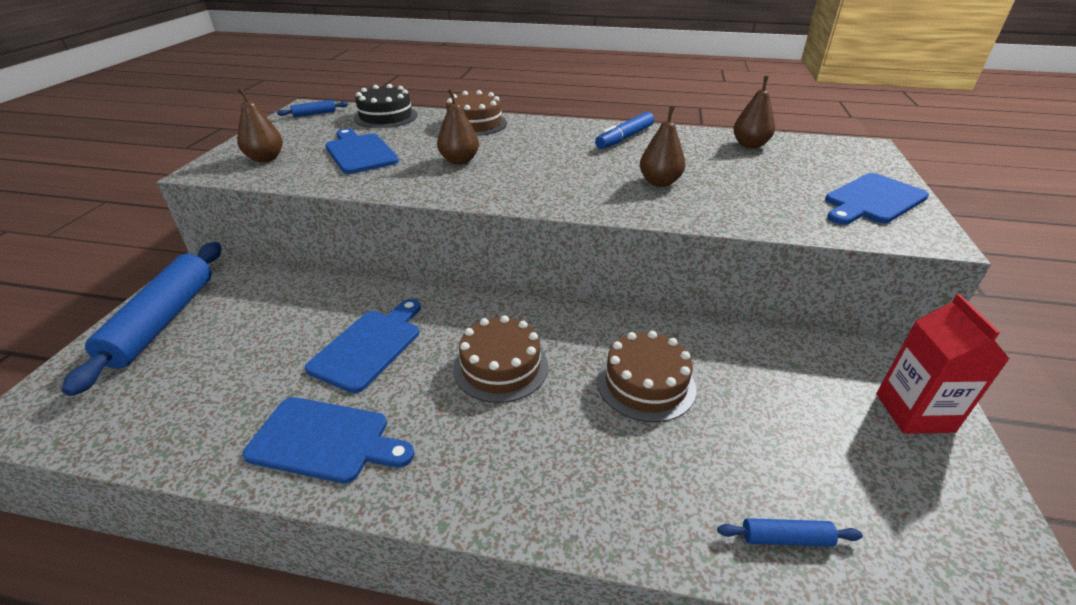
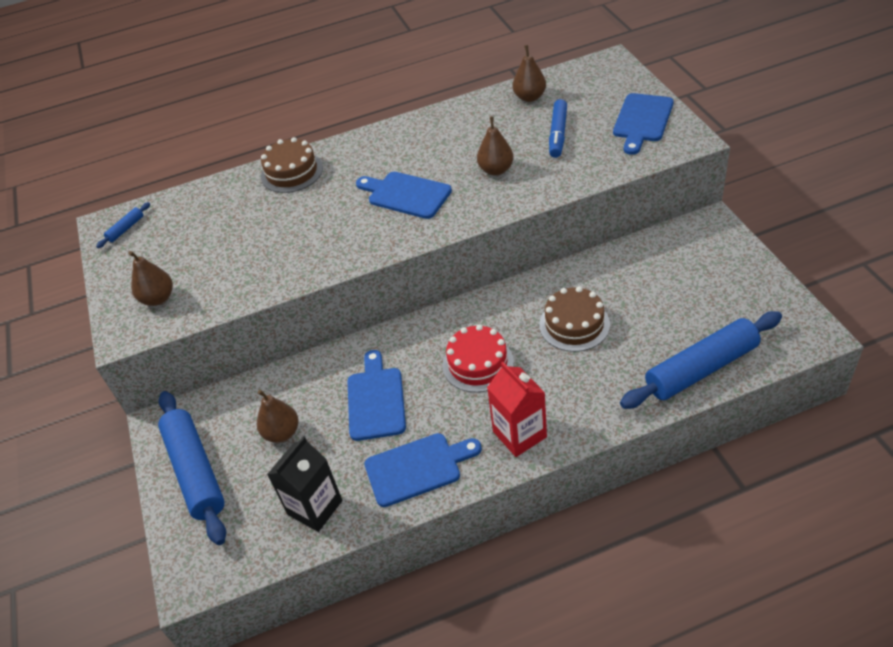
camera: 25 degrees left, 10 degrees up
(193, 417) = (315, 507): none -> black carton
(360, 152) = (232, 252): blue cutting board -> blue cutting board (406, 194)
(386, 116) = (200, 200): black cake -> none
(459, 161) = (327, 220): brown pear -> brown pear (282, 433)
(500, 367) = (478, 363): brown cake -> red cake
(624, 138) = (431, 132): blue marker -> blue marker (558, 134)
(786, 538) = (701, 369): blue rolling pin -> blue rolling pin, size x2.42
(914, 412) = (727, 260): red carton -> red carton (519, 434)

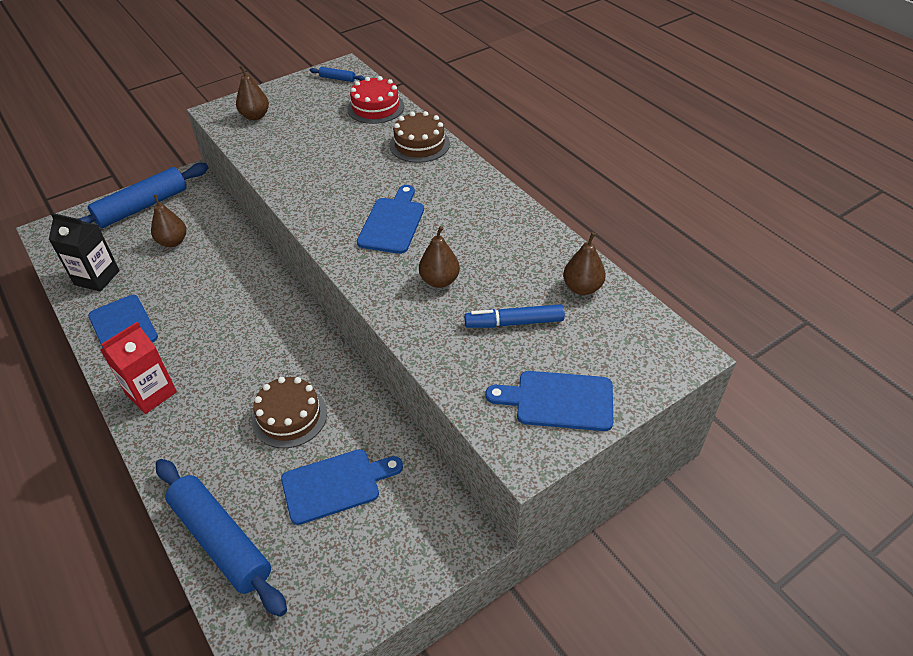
camera: 70 degrees right, 0 degrees up
(376, 400) = (201, 288): blue cutting board -> blue cutting board (336, 485)
(478, 363) = (239, 348): red cake -> red cake (375, 107)

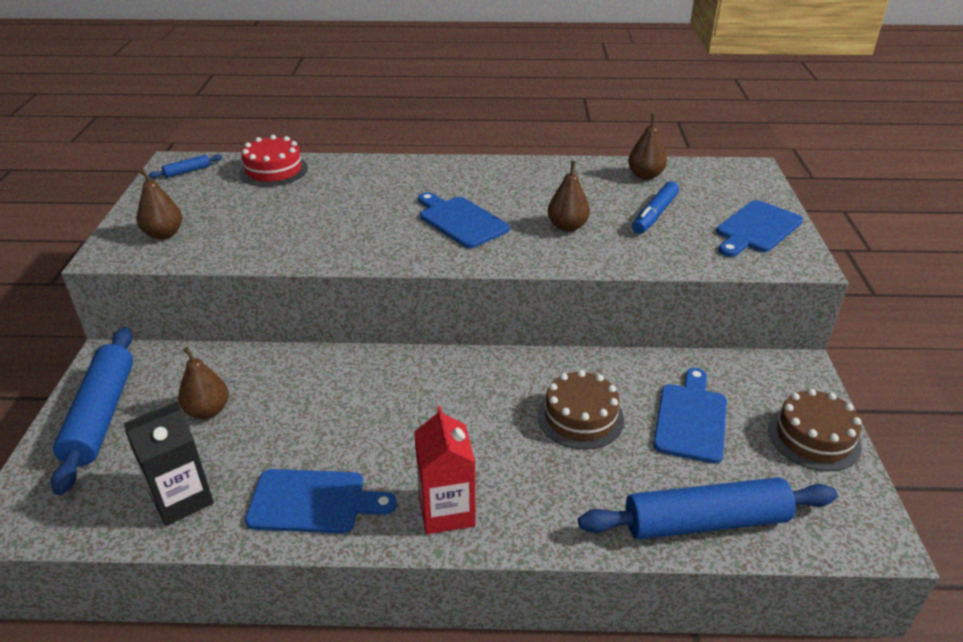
camera: 55 degrees left, 10 degrees down
(419, 144) = (367, 171): brown cake -> brown cake (813, 437)

